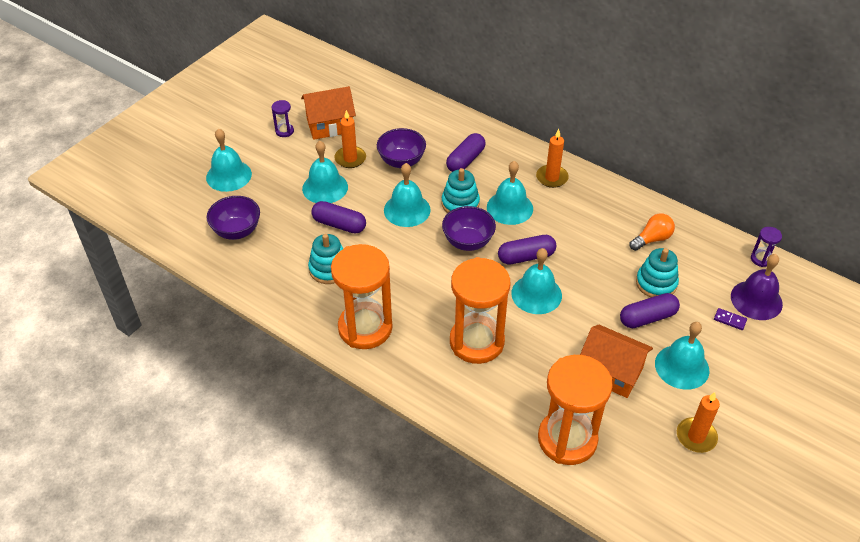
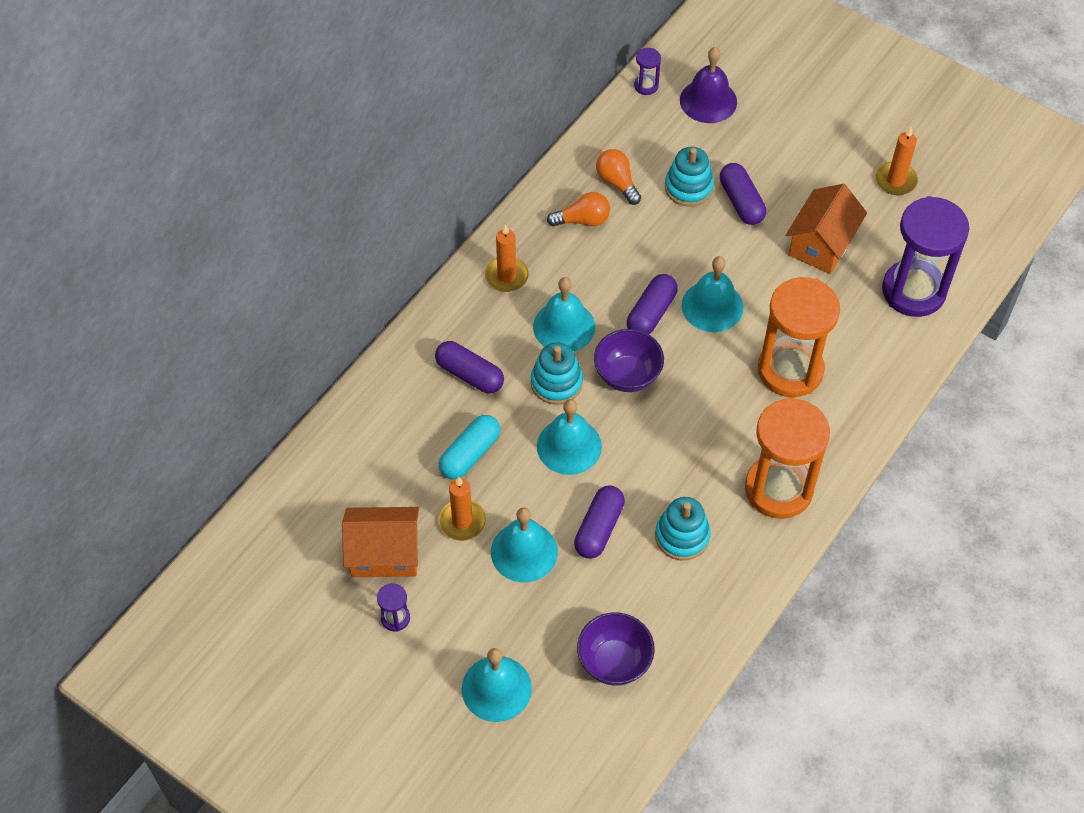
camera: 90 degrees left, 10 degrees up
(330, 125) = (384, 554): orange house -> orange house turned 75 degrees counterclockwise
(401, 161) = (470, 454): purple bowl -> turquoise capsule
(526, 257) = (651, 313): purple capsule -> purple capsule turned 45 degrees clockwise
(567, 439) = (913, 291): orange hourglass -> purple hourglass
(610, 219) = (583, 220): none -> orange light bulb
(682, 367) = (807, 180): turquoise bell -> none
(730, 320) = (739, 128): purple domino -> none

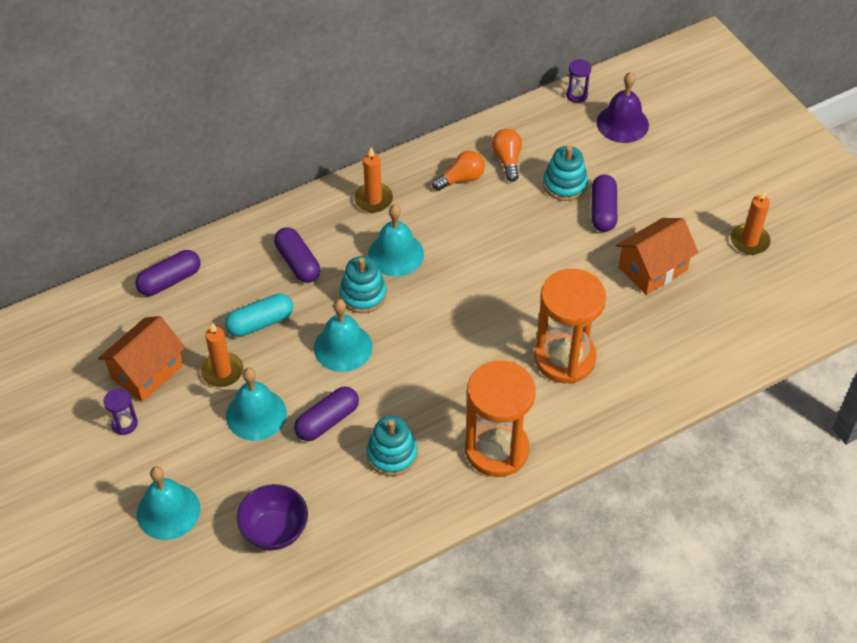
camera: 25 degrees right, 5 degrees down
(384, 554) = (147, 372): orange house -> orange house turned 75 degrees counterclockwise
(583, 220) = (461, 179): orange light bulb -> orange light bulb turned 45 degrees counterclockwise
(627, 375) = (424, 311): purple bowl -> none
(651, 313) = (474, 270): purple capsule -> purple capsule (170, 280)
(712, 306) = (528, 283): turquoise bell -> none
(913, 291) = (712, 335): purple hourglass -> none

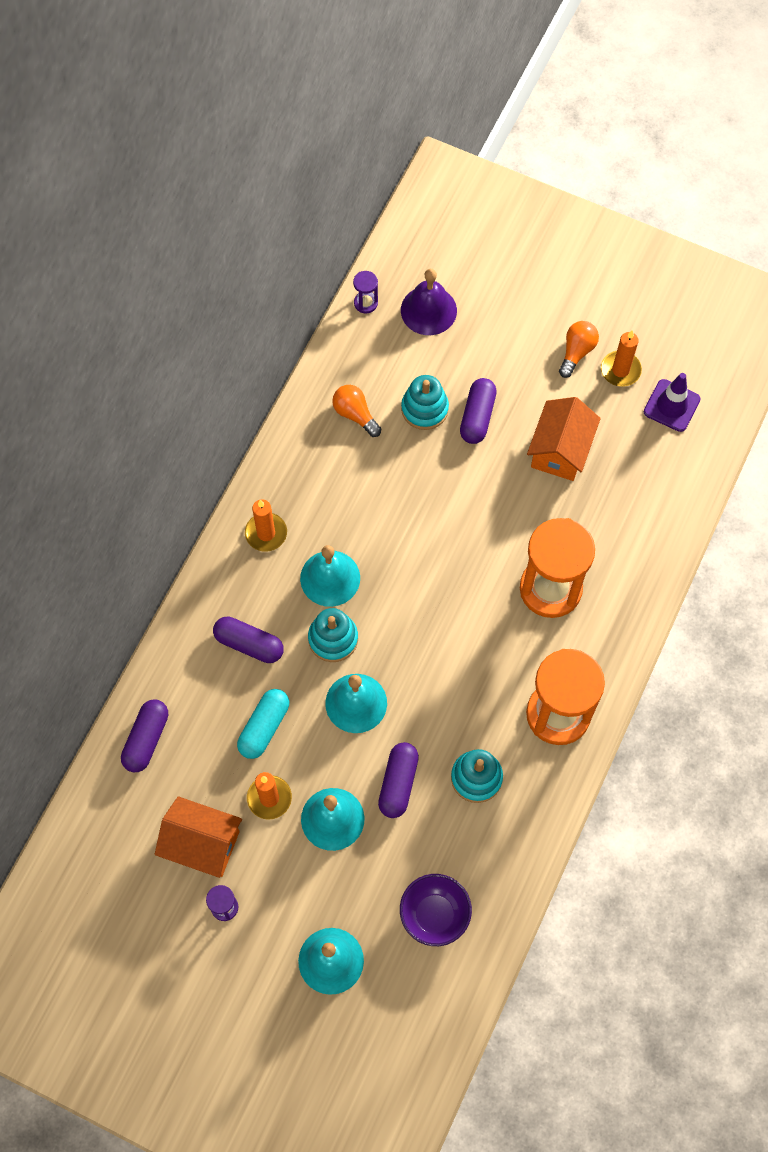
camera: 35 degrees left, 15 degrees up
(147, 372) = (202, 844): orange house -> orange house turned 75 degrees counterclockwise
(461, 179) = (329, 461): orange light bulb -> orange light bulb (576, 352)
(603, 211) = (477, 416): purple capsule -> purple capsule turned 45 degrees clockwise
(774, 288) = (671, 405): none -> purple traffic cone

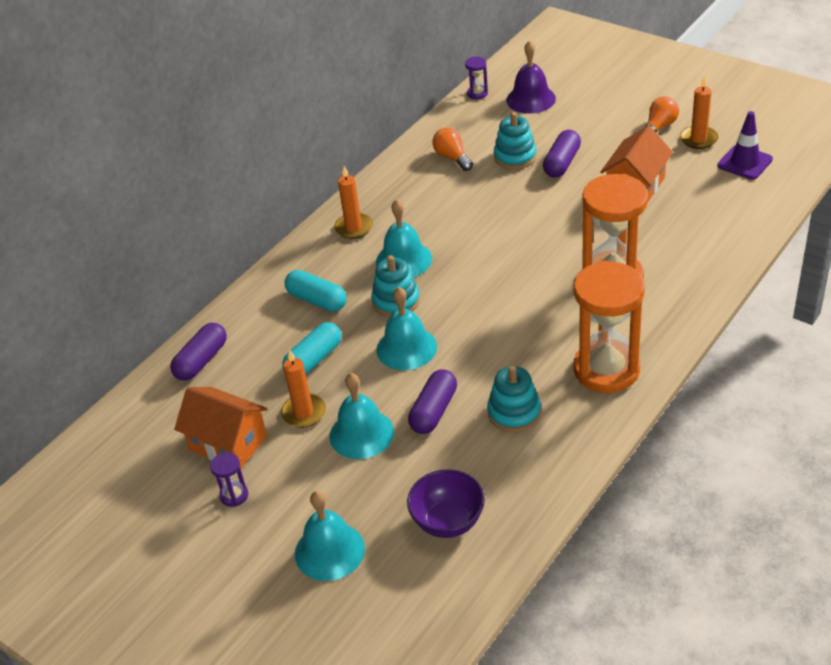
camera: 15 degrees right, 25 degrees down
(249, 644) = (317, 300): purple capsule -> turquoise capsule

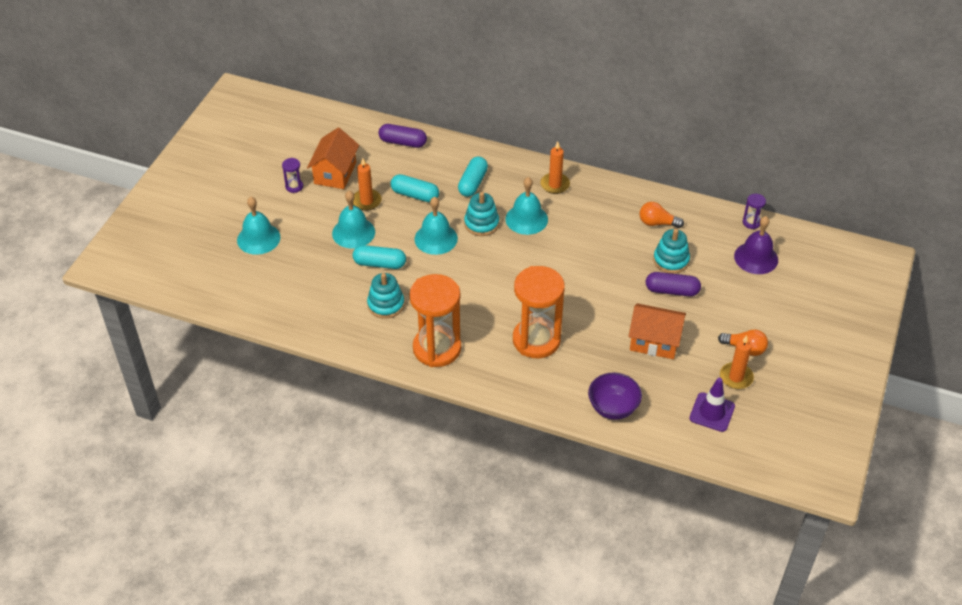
camera: 70 degrees right, 5 degrees up
(434, 411) = (379, 264): purple capsule -> turquoise capsule
(448, 521) = (288, 288): purple bowl -> purple bowl (613, 408)
(452, 158) = (657, 223): orange light bulb -> orange light bulb turned 120 degrees counterclockwise

